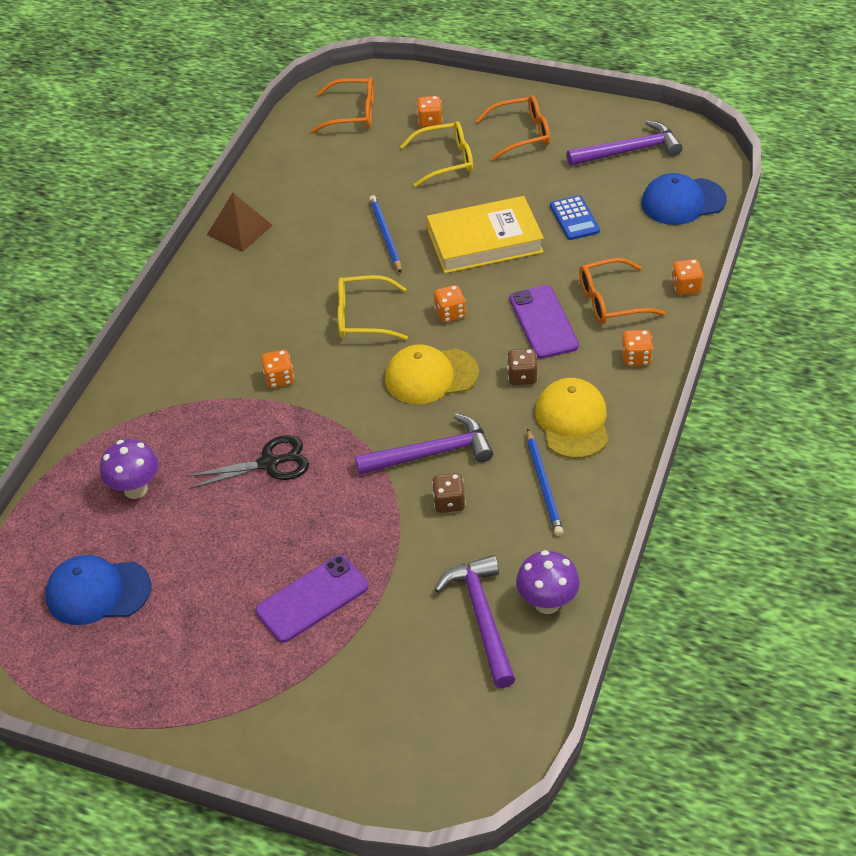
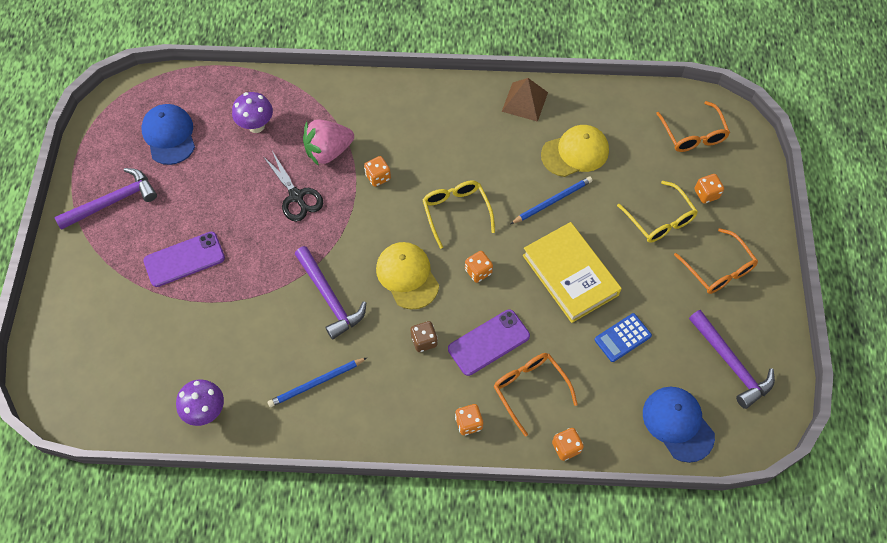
camera: 70 degrees right, 15 degrees up
(216, 420) = (328, 151): none -> pink strawberry
(312, 599) = (184, 259): purple phone -> purple phone turned 60 degrees counterclockwise
(449, 502) = (285, 322): brown dice -> none
(482, 617) = (187, 370): purple hammer -> purple hammer (113, 201)
(573, 421) = (386, 389): yellow cap -> yellow cap (575, 153)

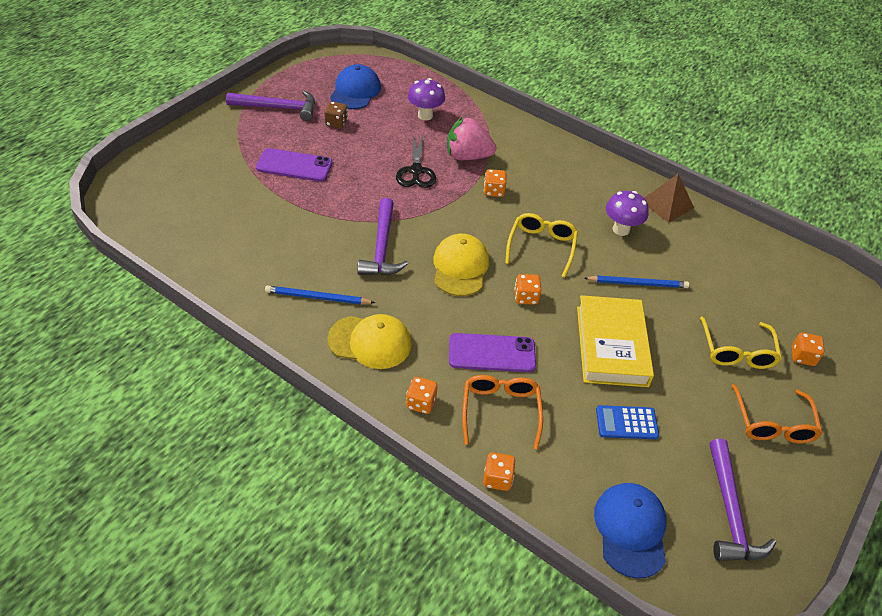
camera: 30 degrees right, 15 degrees down
(206, 411) = (215, 267): purple mushroom -> purple mushroom (621, 229)
(424, 341) = (434, 319): brown dice -> brown dice (336, 123)
(575, 153) = (687, 260): yellow cap -> yellow cap (370, 342)
(693, 134) = (820, 305): orange glasses -> none

